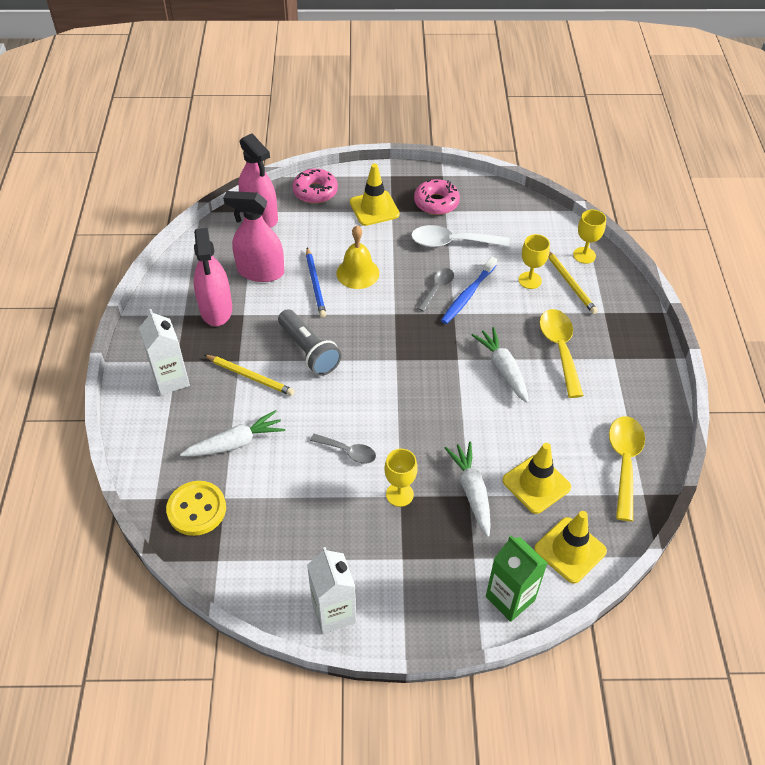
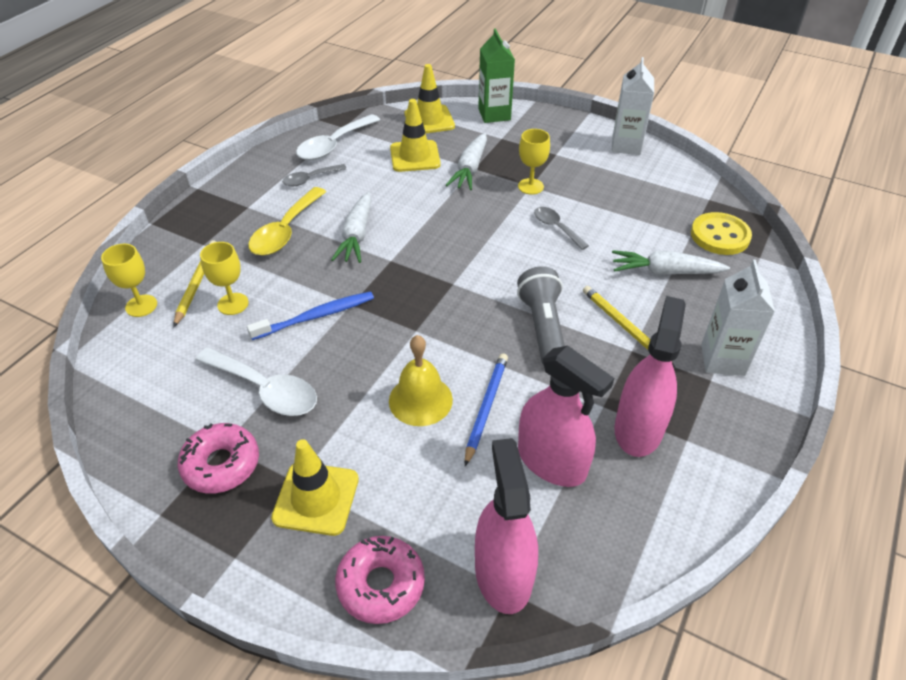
camera: 150 degrees left, 5 degrees down
(437, 288) = (342, 338): grey spoon -> grey spoon (310, 179)
(624, 462) = (334, 145): yellow spoon -> white spoon

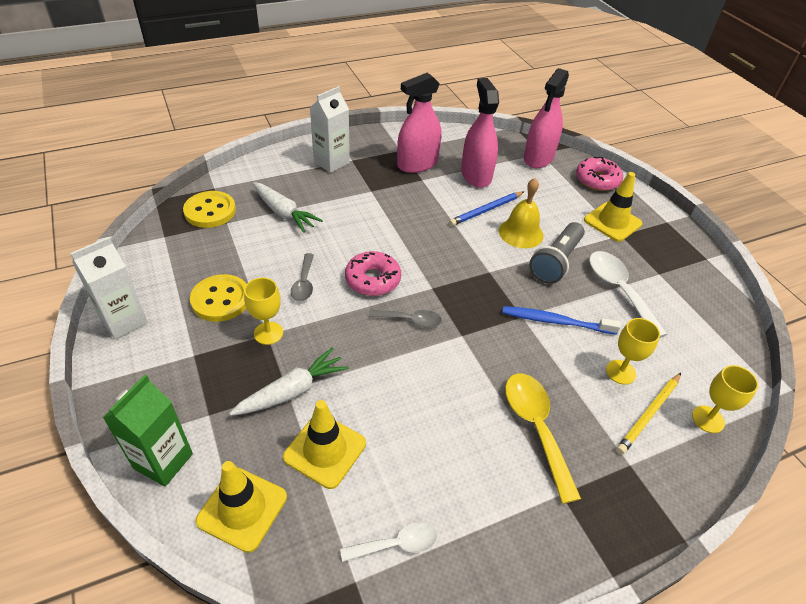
camera: 145 degrees left, 0 degrees up
(221, 464) = (663, 263): pink donut -> pink donut (373, 279)
(285, 231) = (536, 428): yellow spoon -> yellow spoon turned 75 degrees counterclockwise
(310, 179) = (466, 494): grey spoon -> grey spoon (410, 320)
(334, 145) = (396, 544): white spoon -> white spoon, size x0.60
(356, 236) = (472, 378): white carrot -> none
(543, 328) = (406, 227): grey flashlight -> grey flashlight (556, 262)
(593, 186) = (221, 299): none -> yellow button
(624, 327) = (358, 201): yellow pencil -> none

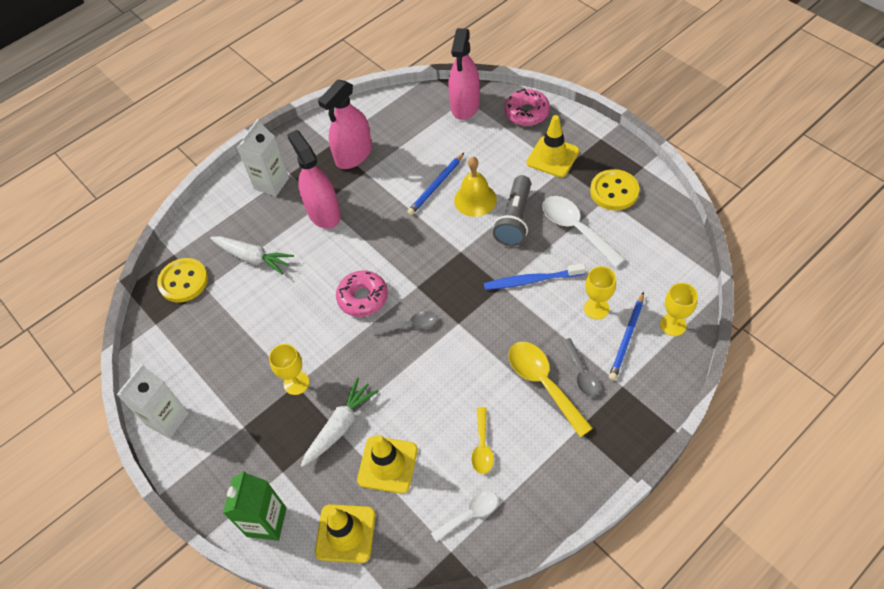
camera: 10 degrees left, 10 degrees up
(221, 299) = (240, 367): yellow button -> yellow button (614, 191)
(304, 283) = (304, 324): grey spoon -> grey spoon (581, 373)
(440, 471) = (482, 446): none -> yellow spoon
(476, 175) = (413, 148): pink spray bottle -> pink spray bottle (323, 213)
(649, 414) = (627, 338): yellow pencil -> blue pencil

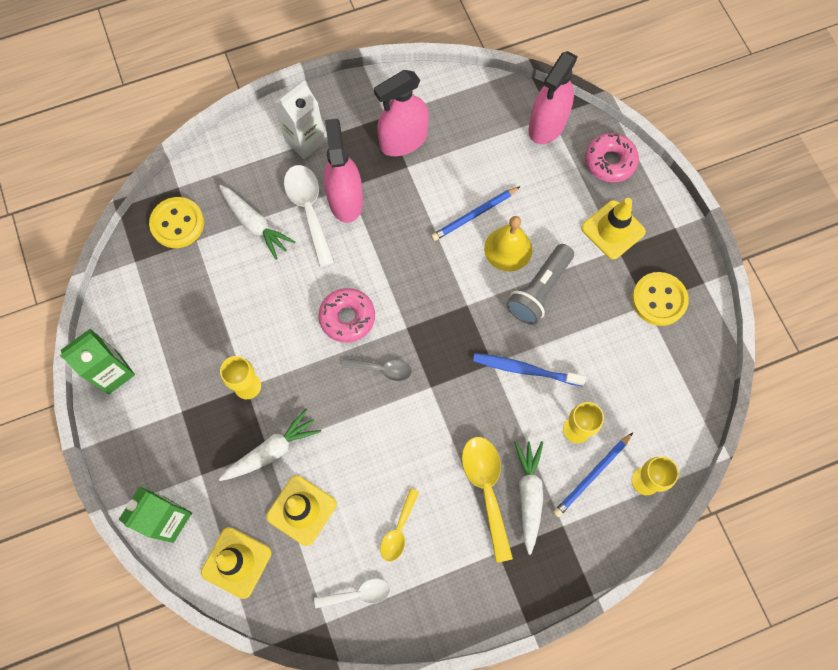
camera: 15 degrees right, 15 degrees up
(167, 419) = (113, 373): white carton -> green carton
(576, 229) = (598, 328): white spoon -> white spoon (309, 210)
(581, 373) = (529, 494): grey spoon -> white carrot

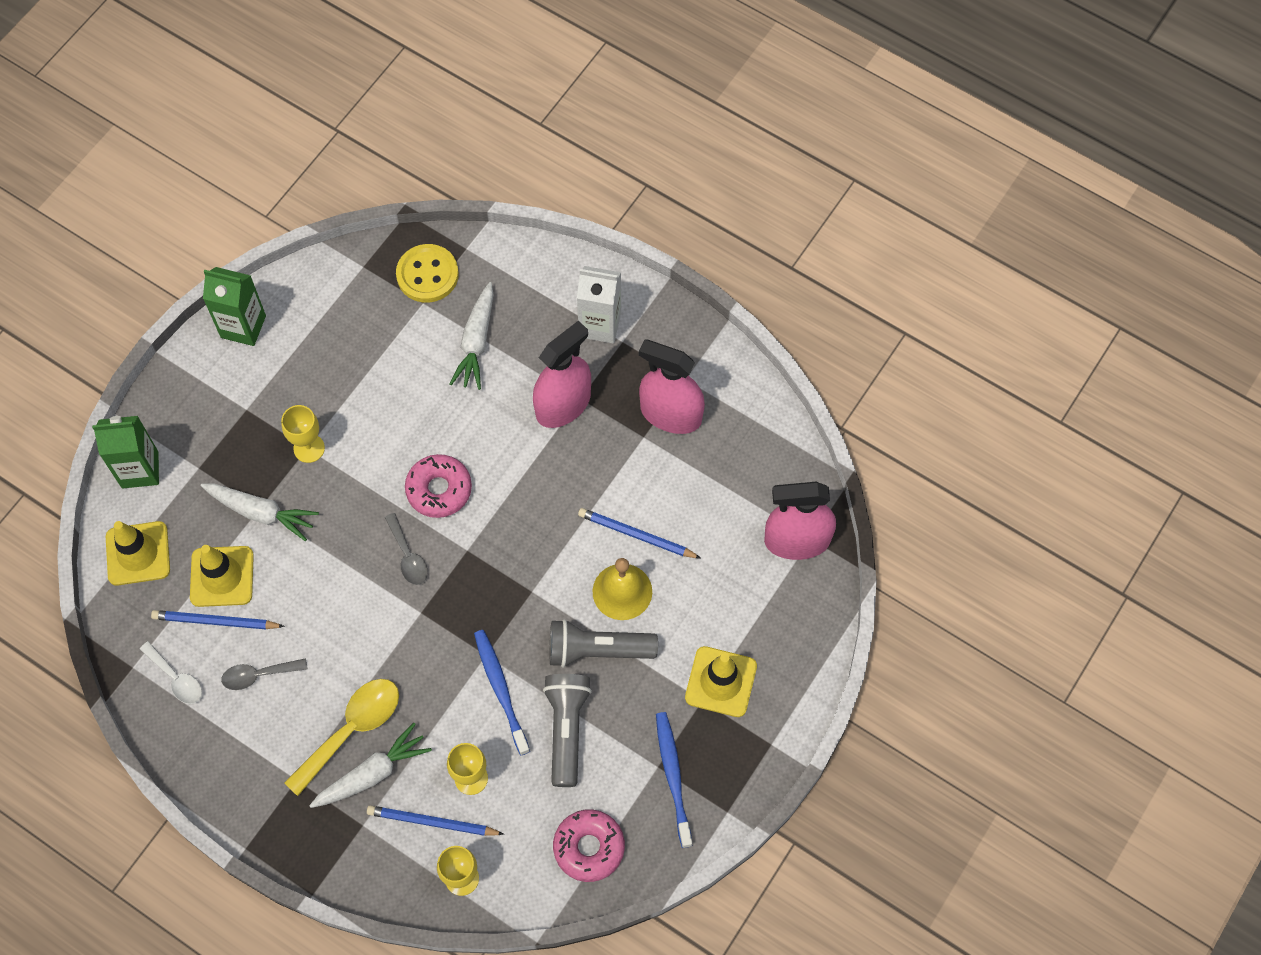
camera: 55 degrees right, 5 degrees down
(309, 210) = (527, 379): white spoon -> none
(334, 537) = (215, 622): none -> blue pencil
(398, 530) = (258, 675): yellow spoon -> grey spoon
(582, 345) = (566, 729): none -> grey flashlight
(610, 162) = (800, 630): pink donut -> pink donut (589, 847)
(659, 300) = (673, 776): yellow button -> blue toothbrush

